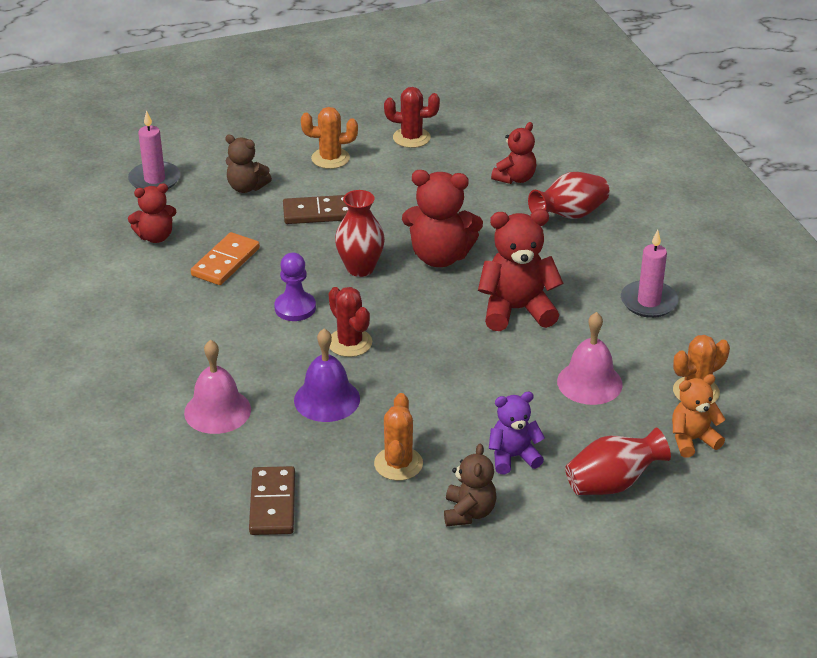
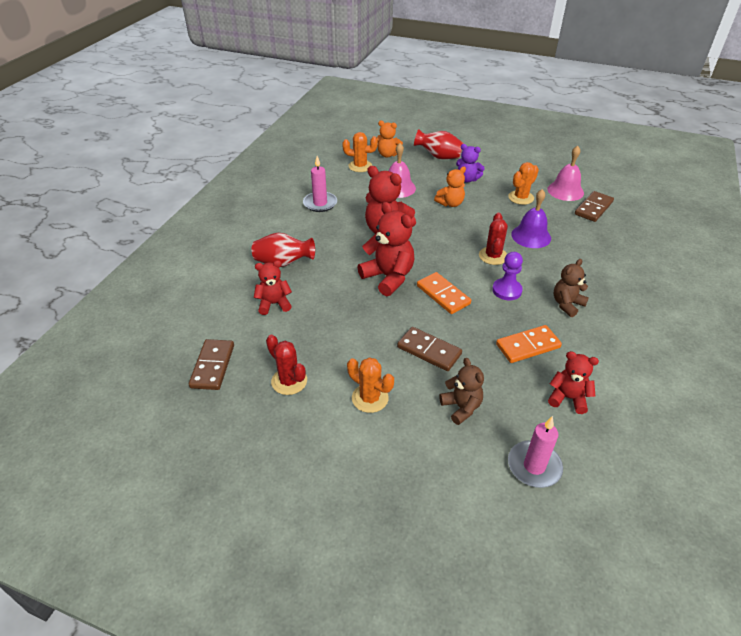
camera: 140 degrees left, 5 degrees up
(217, 411) = (595, 257): pink bell -> pink bell (565, 191)
(360, 268) = (443, 295): red vase -> orange domino
(469, 512) = (507, 172): brown teddy bear -> brown teddy bear (567, 304)
(486, 395) = (450, 203): none -> orange teddy bear
(488, 117) = (213, 366): none -> brown domino

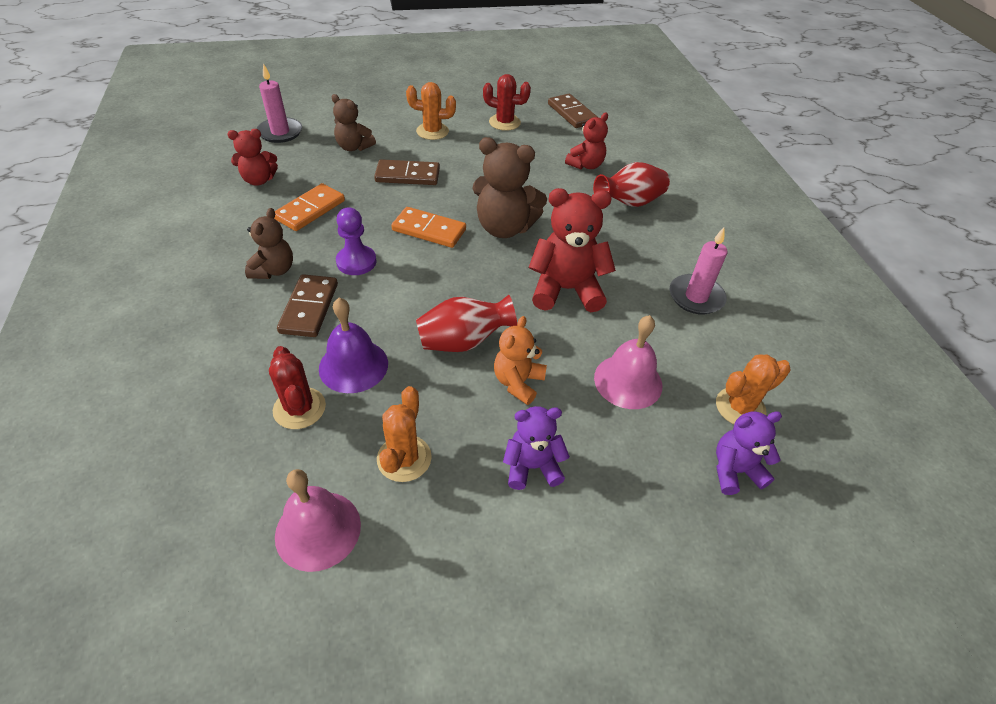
camera: 145 degrees right, 5 degrees up
(388, 155) = (734, 470): orange teddy bear -> purple teddy bear
(388, 277) = (504, 228): red teddy bear -> brown teddy bear
(439, 156) = (639, 520): red vase -> red vase (463, 341)
(493, 256) = (396, 305): red cactus -> red cactus (299, 408)
(593, 208) = (248, 494): brown domino -> brown domino (309, 308)

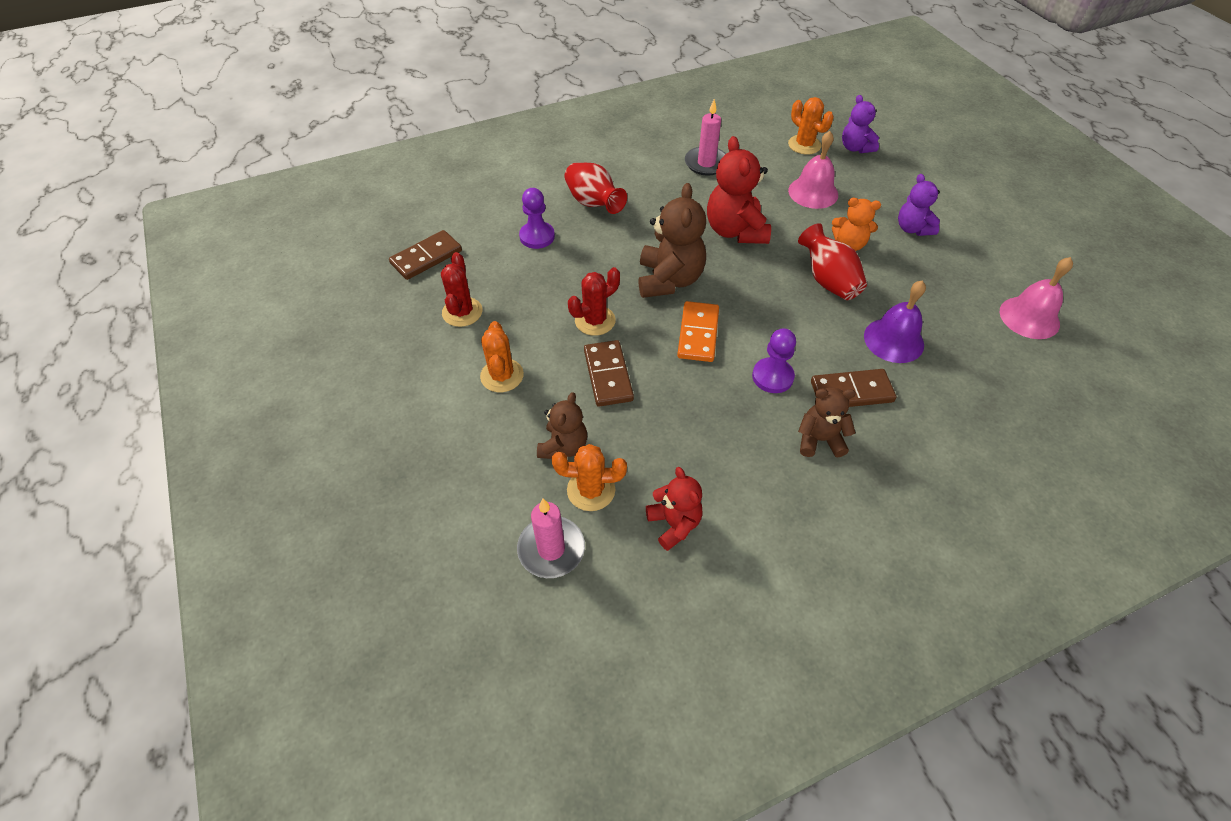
camera: 100 degrees left, 5 degrees up
(299, 408) = (953, 359): red cactus -> red cactus (595, 321)
(310, 210) = (710, 445): orange domino -> none
(404, 458) = (951, 289): orange cactus -> orange cactus (591, 490)
(585, 165) = (537, 236): red teddy bear -> purple pawn

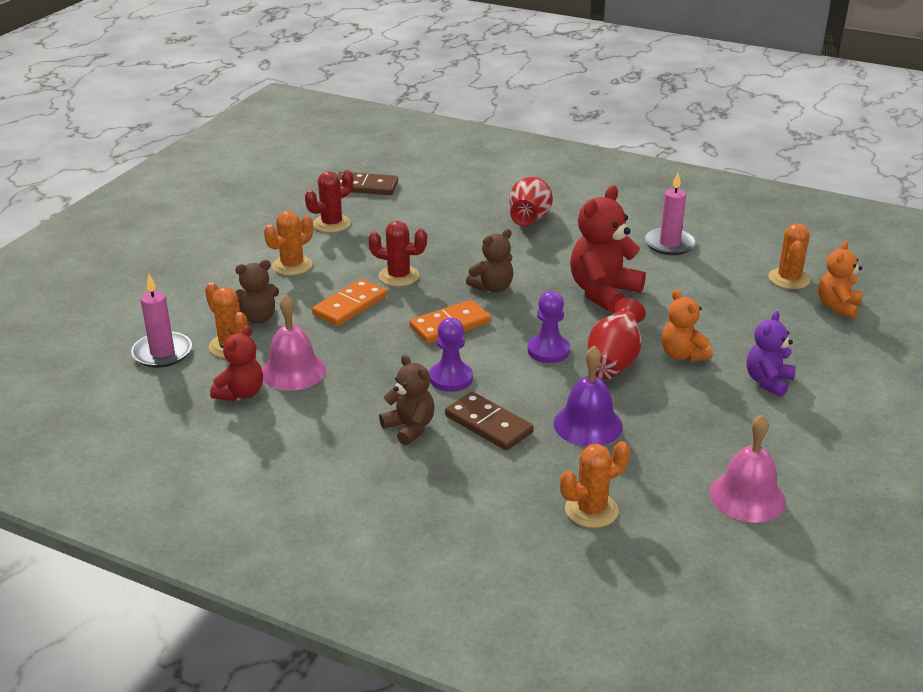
camera: 50 degrees right, 20 degrees down
(537, 236) = (453, 215): purple pawn -> purple pawn (548, 350)
(608, 375) = (349, 305): brown domino -> orange domino
(669, 280) = (492, 287): brown teddy bear -> brown teddy bear, size x0.61
(813, 192) = (725, 309): pink bell -> pink bell (293, 371)
(855, 148) = (837, 307): purple teddy bear -> orange teddy bear
(995, 400) = (591, 510): none -> orange cactus

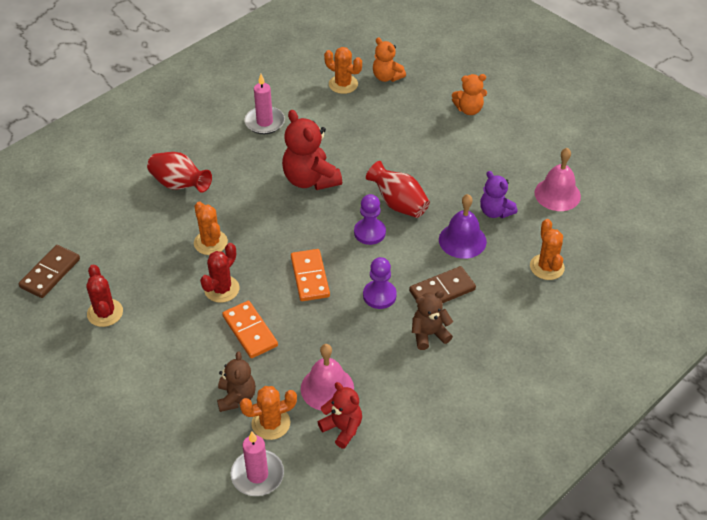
camera: 70 degrees left, 15 degrees up
(292, 265) = (163, 356): orange cactus -> orange cactus (210, 242)
(492, 287) = (270, 237): brown teddy bear -> none
(682, 355) = (406, 168): orange teddy bear -> orange teddy bear (469, 109)
(768, 381) = (452, 141): purple teddy bear -> purple teddy bear (495, 212)

